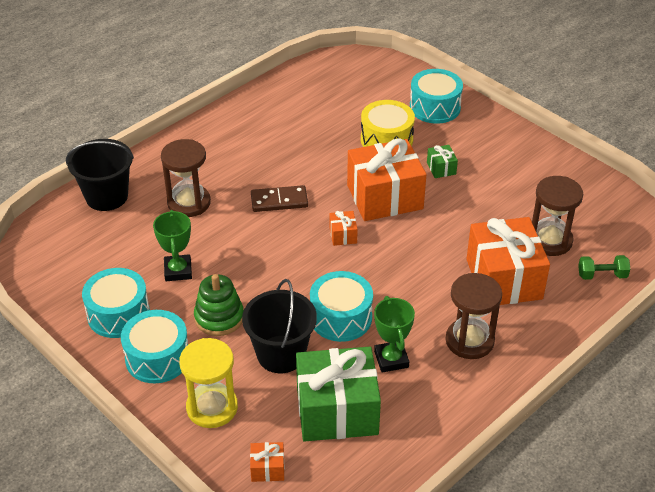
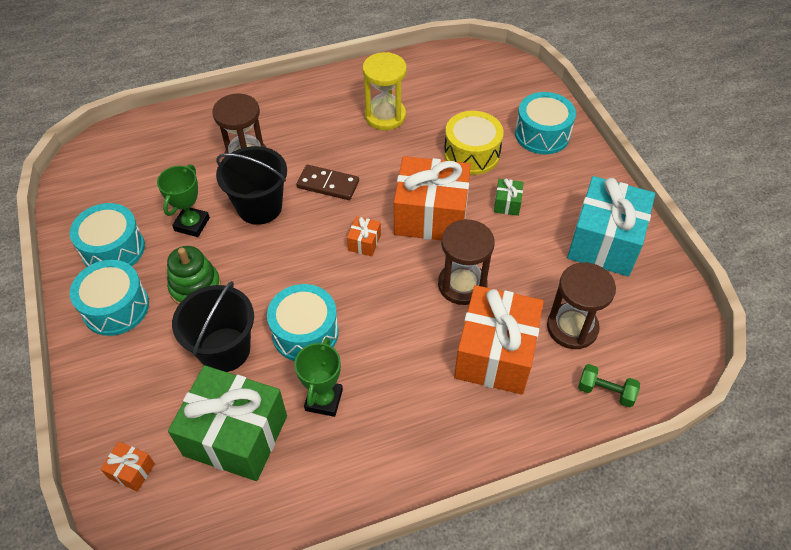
camera: 25 degrees right, 10 degrees up
(106, 196) = (182, 127): black bucket -> black bucket (259, 207)
(212, 407) = (127, 381): yellow hourglass -> yellow hourglass (385, 116)
(469, 341) = (415, 412): brown hourglass -> brown hourglass (462, 285)
(535, 172) = (604, 242): none -> turquoise gift

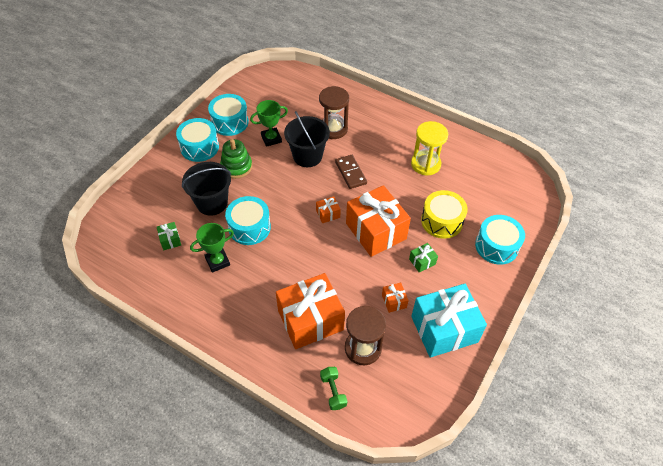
camera: 50 degrees right, 0 degrees up
(131, 471) = (123, 215): orange gift -> orange gift (394, 301)
(235, 435) = (170, 240): green gift -> green gift, size x0.42
(462, 285) = (342, 276): brown hourglass -> none

